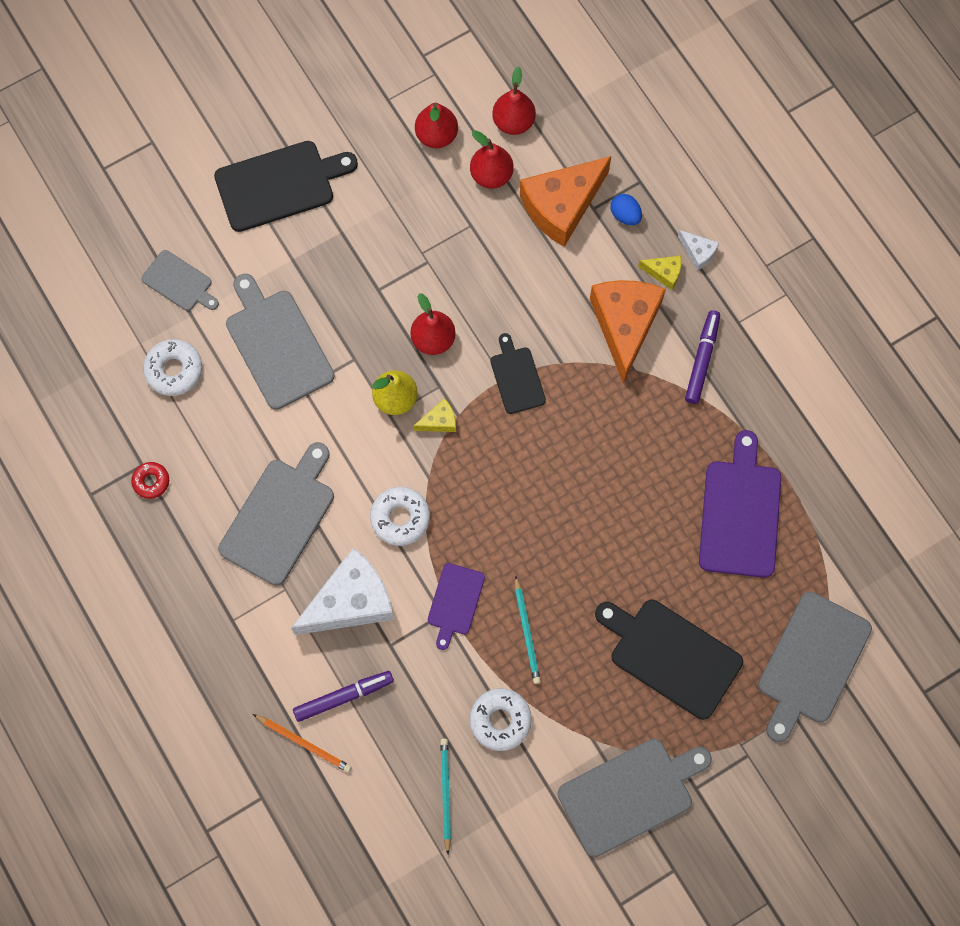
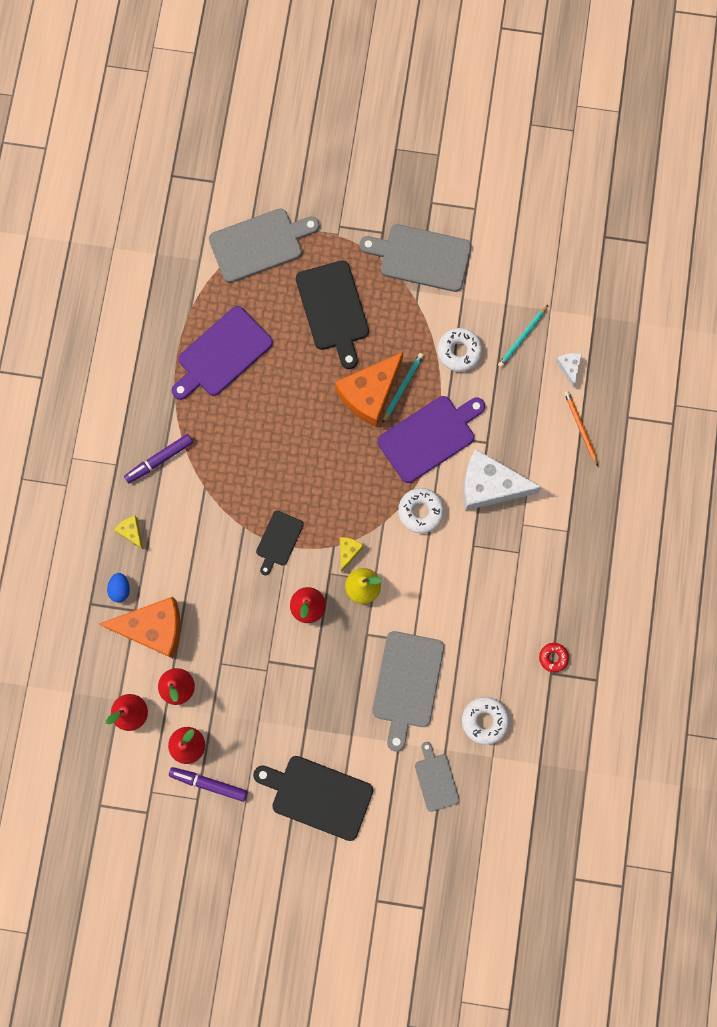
camera: 140 degrees left, 5 degrees up
(279, 517) = (492, 571): grey cutting board -> none
(343, 696) = (537, 435): purple marker -> purple marker (208, 784)
(439, 421) = (348, 552): yellow cheese -> yellow cheese turned 90 degrees clockwise
(455, 602) = (429, 437): purple cutting board -> purple cutting board, size x1.76
(625, 325) = (185, 519): orange cheese -> orange cheese (369, 394)
(698, 252) = (99, 527): white cheese -> white cheese (569, 368)

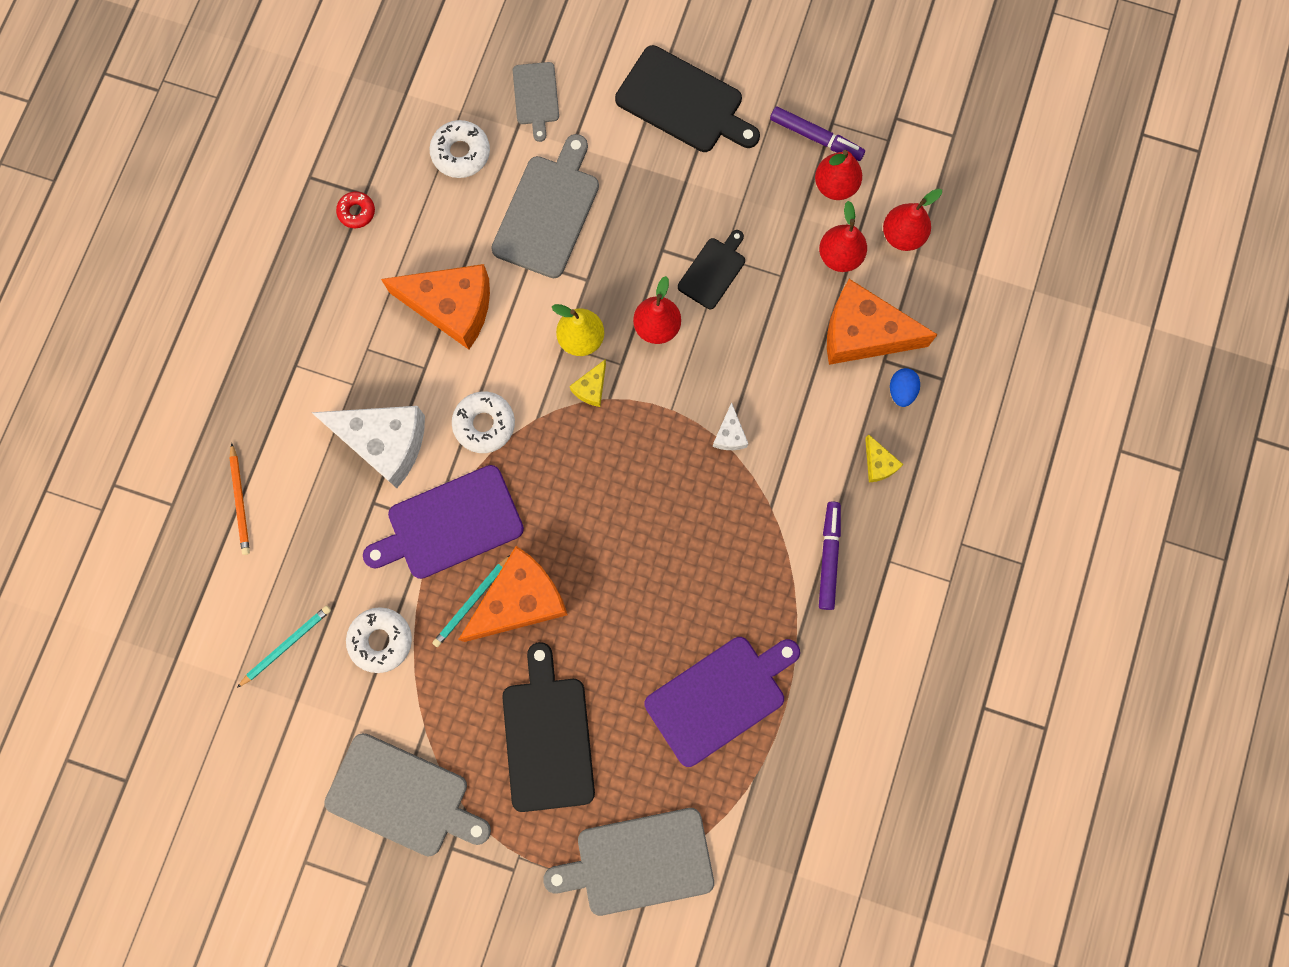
camera: 170 degrees left, 0 degrees up
(159, 460) = (828, 557): purple marker -> purple marker turned 60 degrees counterclockwise
(278, 540) = (681, 419): black cutting board -> black cutting board (713, 271)
(463, 595) = (452, 307): none -> orange cheese
(569, 368) = (232, 589): white cheese -> white cheese (729, 434)

